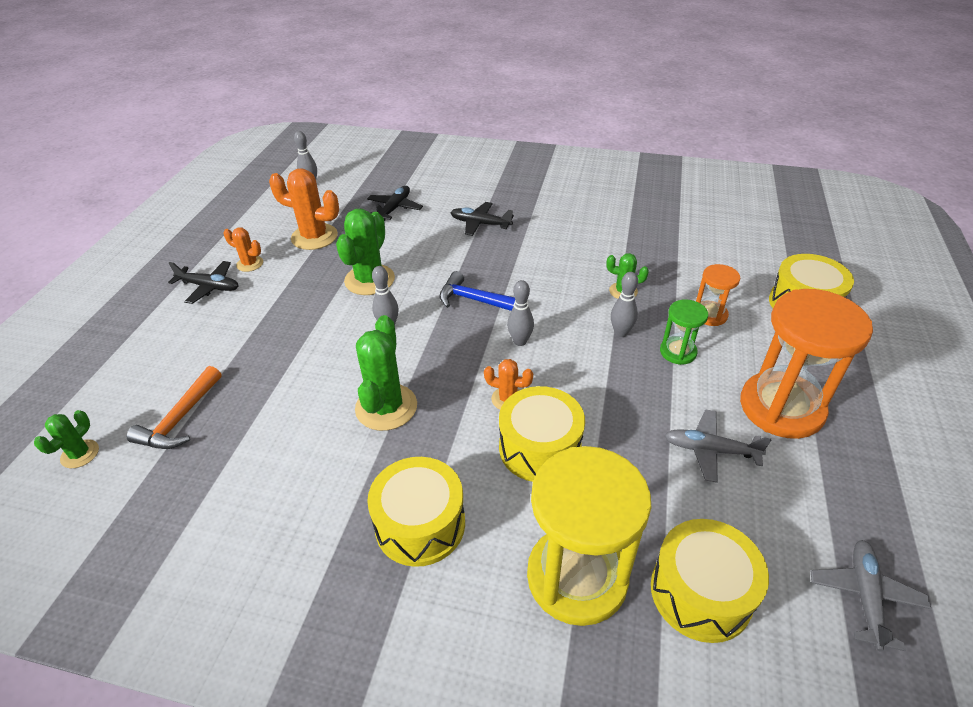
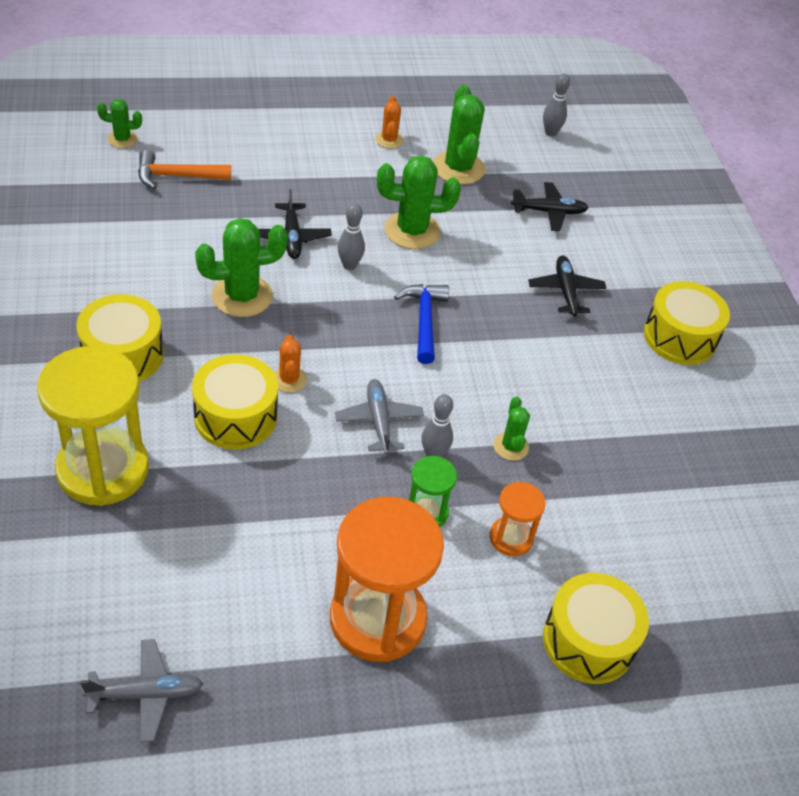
camera: 60 degrees right, 5 degrees up
(209, 287) = (341, 128): black plane -> black plane (292, 237)
(314, 237) = (458, 168): orange cactus -> green cactus
(520, 341) = (376, 371): grey bowling pin -> none
(700, 592) = (113, 560): yellow drum -> yellow drum (680, 337)
(710, 450) = (286, 555): grey plane -> grey plane (378, 421)

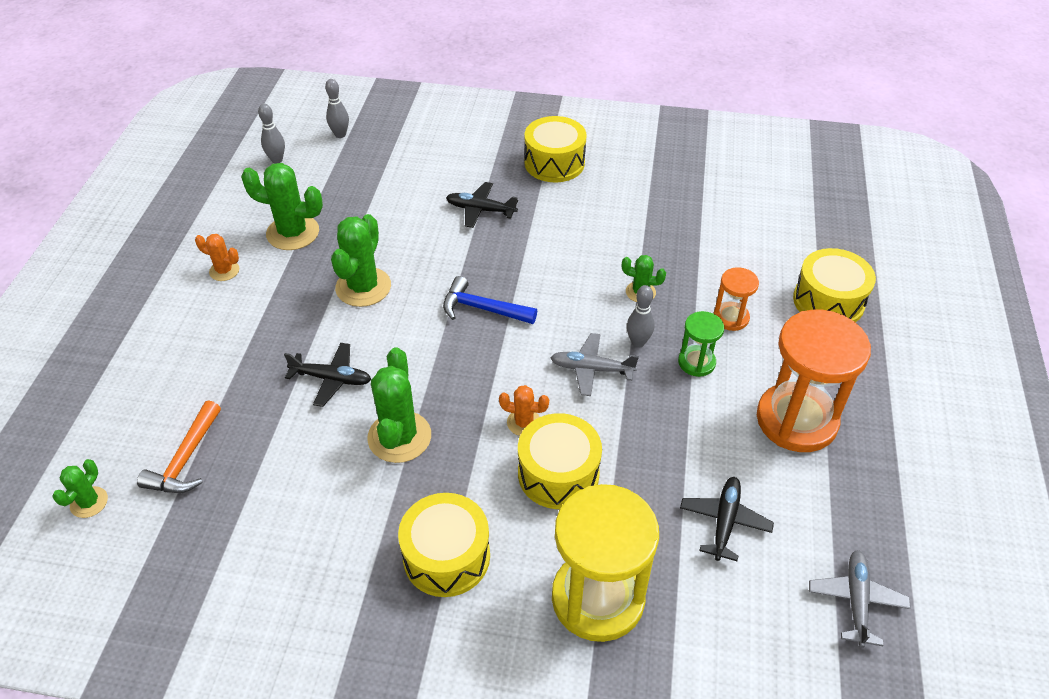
camera: 65 degrees left, 0 degrees up
(349, 265) = (390, 343): grey bowling pin -> grey bowling pin (340, 135)
(549, 212) = (380, 191): black plane -> black plane (724, 521)

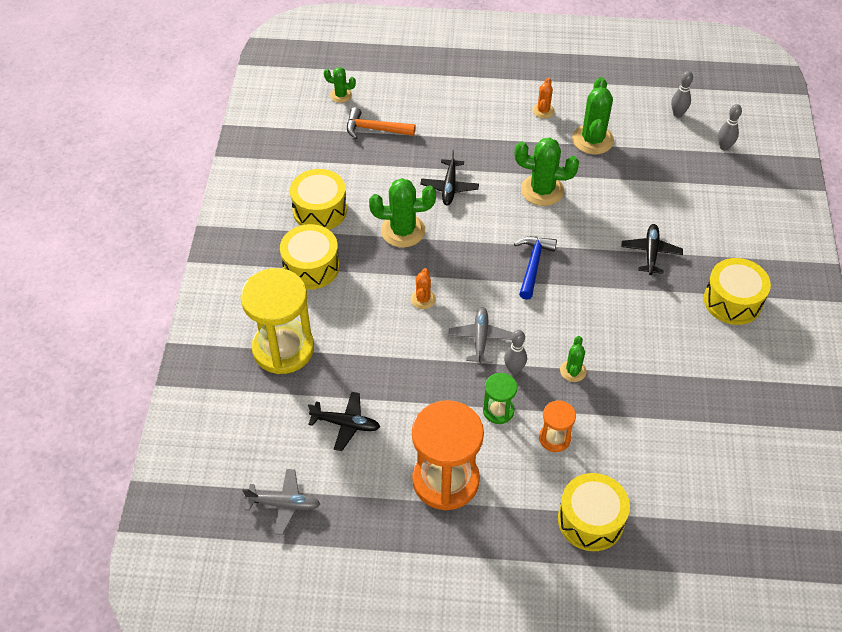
camera: 85 degrees right, 5 degrees up
(558, 474) = (379, 322): yellow drum -> yellow drum (320, 210)

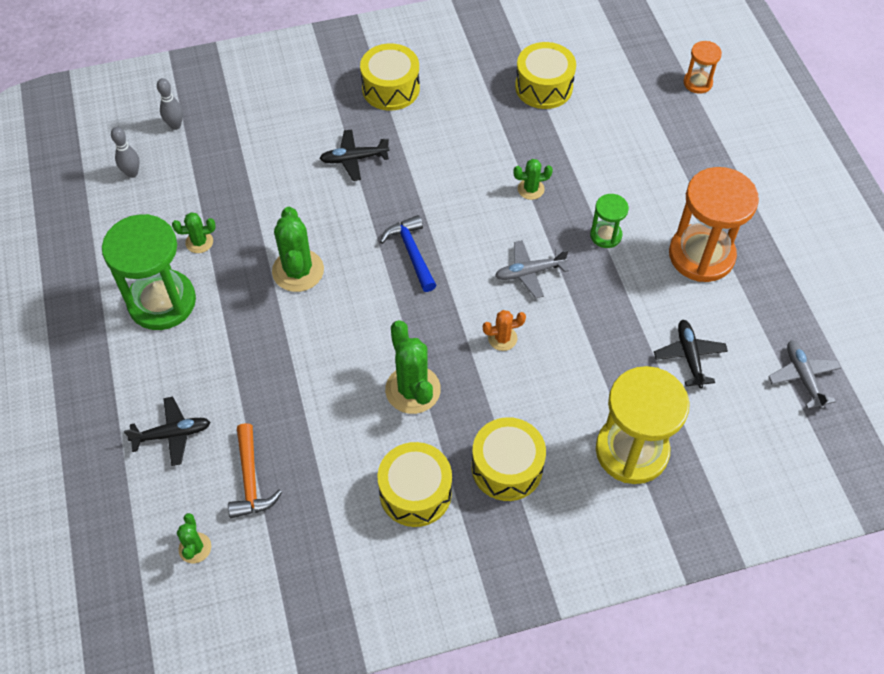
camera: 110 degrees left, 5 degrees up
(449, 187) = (325, 363): black plane -> black plane (172, 434)
(514, 369) = (552, 235): grey bowling pin -> none
(533, 265) = (411, 252): blue hammer -> blue hammer turned 75 degrees clockwise
(543, 111) = (162, 302): orange cactus -> green hourglass
(554, 438) = (612, 186): orange hourglass -> orange hourglass (697, 83)
(590, 520) = (678, 144): yellow drum -> yellow drum (544, 87)
(592, 140) = (199, 242): green cactus -> green cactus, size x0.54

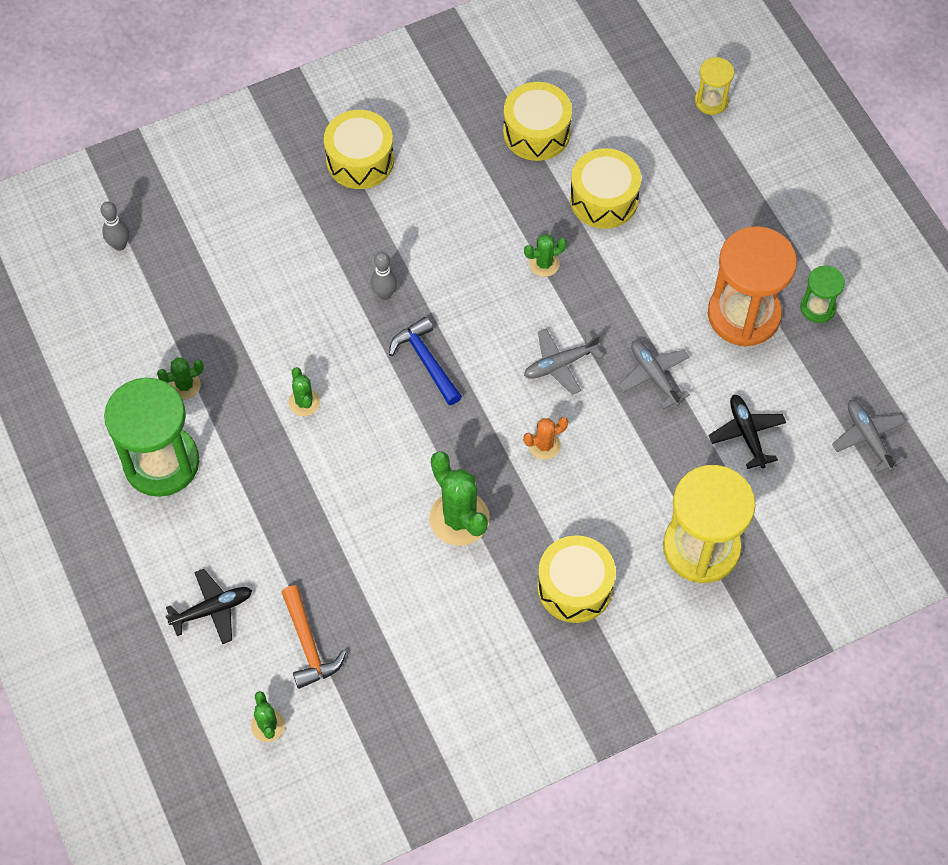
camera: 10 degrees left, 5 degrees up
(132, 173) = (85, 313): grey bowling pin -> grey bowling pin (384, 294)
(298, 271) = (304, 402): green cactus -> green cactus, size x0.54
(353, 159) = (336, 256): black plane -> none
(415, 492) = (485, 629): yellow drum -> yellow drum (604, 199)
(605, 235) = (636, 307): green hourglass -> green hourglass (817, 307)
(612, 294) = (654, 376): none -> grey plane
(697, 83) = (711, 101): orange hourglass -> yellow hourglass

